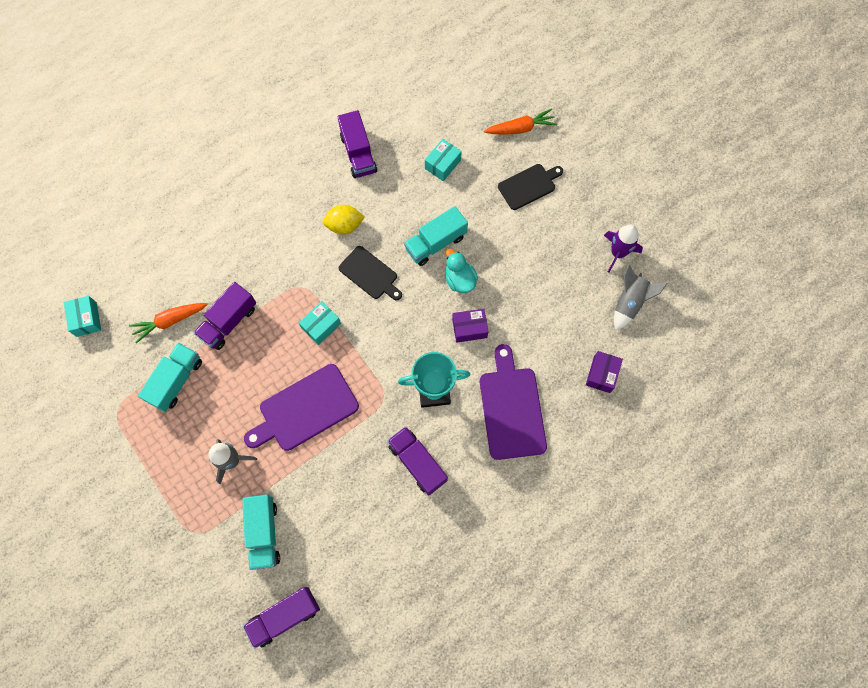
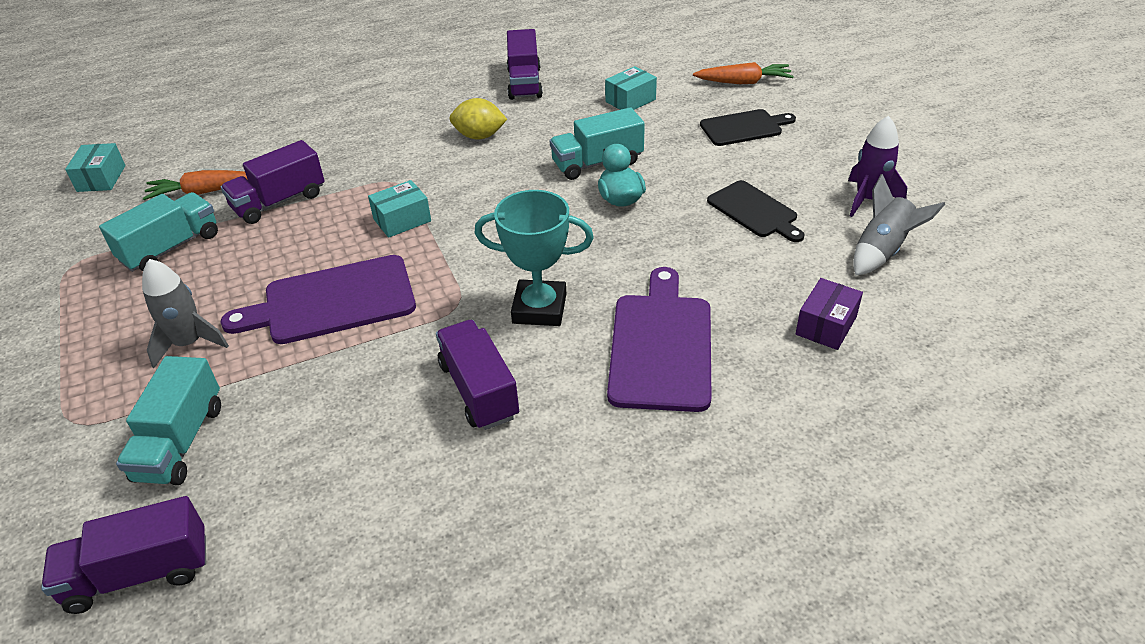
camera: 15 degrees right, 30 degrees down
(370, 274) = (494, 180): black cutting board -> black cutting board (754, 211)
(469, 328) = (619, 248): purple box -> none

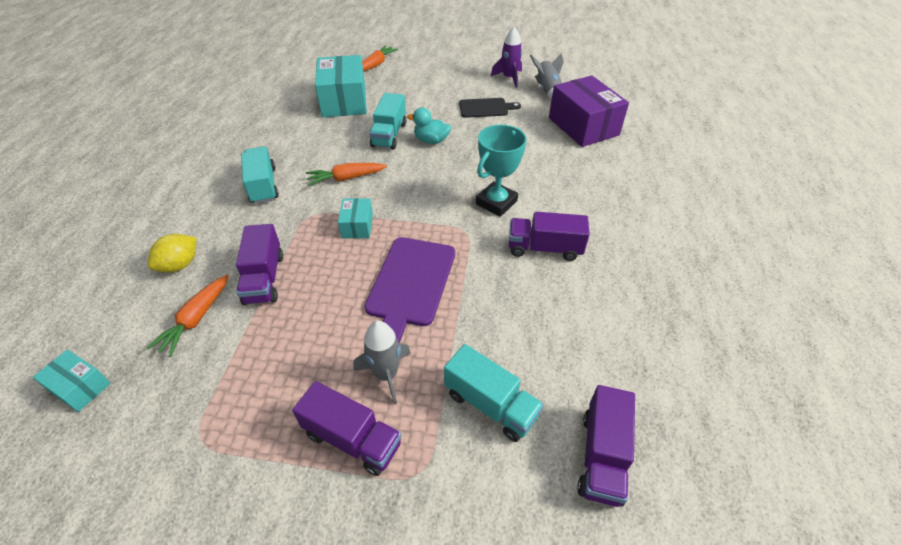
camera: 60 degrees left, 5 degrees up
(171, 248) = (252, 358): turquoise truck -> turquoise truck (263, 185)
(479, 136) = (306, 164): yellow lemon -> yellow lemon (180, 265)
(479, 173) = (346, 178): none -> orange carrot
(524, 83) = (271, 127): purple truck -> purple truck (352, 439)
(630, 100) = (344, 101): turquoise box -> turquoise box, size x2.03
(661, 345) = (559, 175): purple cutting board -> none
(744, 128) = (415, 81): black cutting board -> none
(826, 325) = (583, 126): purple box -> purple box, size x2.03

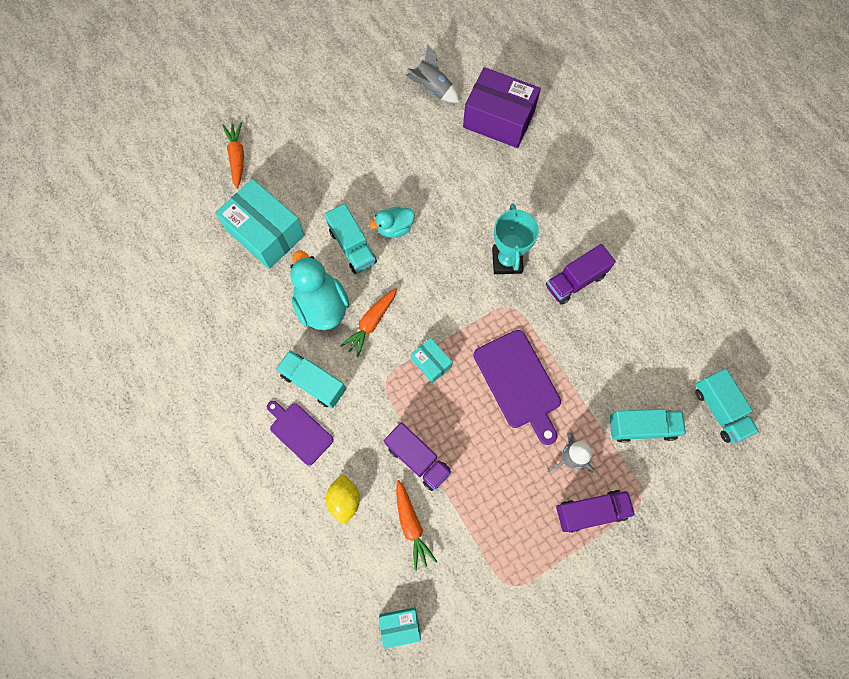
camera: 40 degrees left, 25 degrees up
(214, 205) = (299, 431): none -> purple cutting board
(327, 151) = (321, 305): none -> turquoise duck
(486, 108) = (400, 151): black cutting board -> none
(509, 78) = (382, 91): purple rocket -> none
(601, 456) = (719, 410): purple truck -> turquoise truck

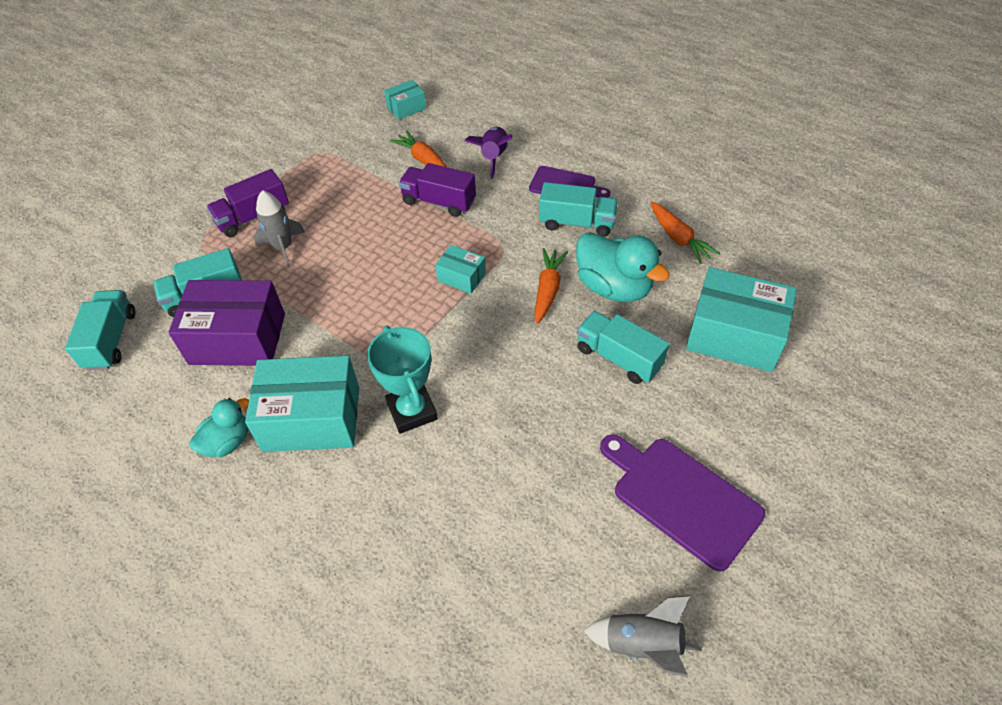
camera: 160 degrees right, 20 degrees down
(237, 157) = (847, 411): orange carrot -> orange carrot (678, 238)
(344, 500) = (493, 157): yellow lemon -> purple rocket
(394, 228) = (579, 398): turquoise duck -> turquoise duck (227, 442)
(498, 119) = (503, 629): purple box -> purple box (237, 339)
(518, 383) = (355, 291): purple cutting board -> purple cutting board (681, 498)
(575, 281) = (312, 418): purple truck -> turquoise box
(719, 410) = (111, 340): turquoise truck -> turquoise truck turned 45 degrees clockwise

